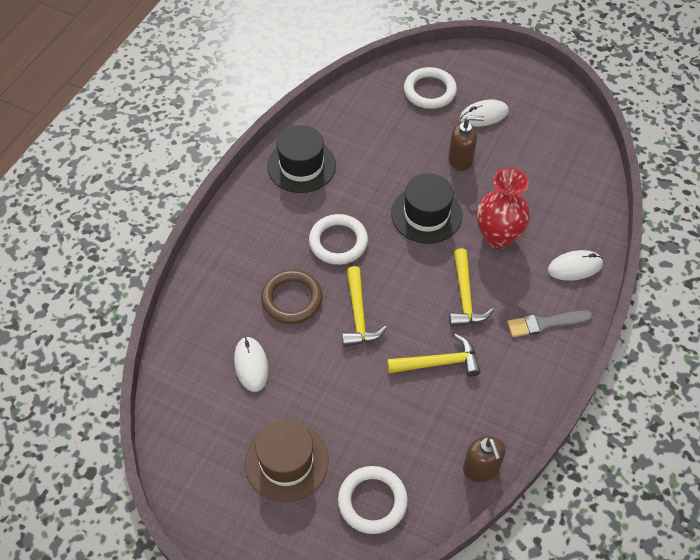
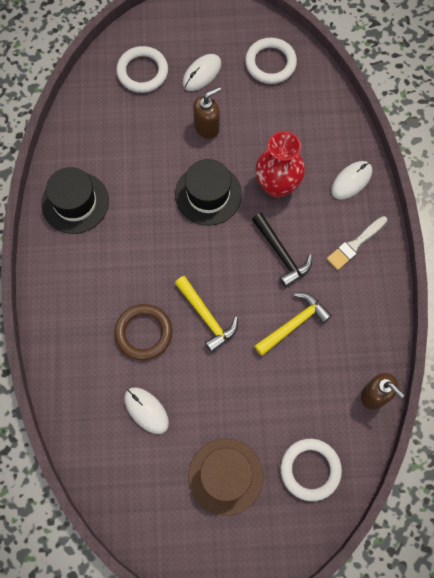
camera: 30 degrees left, 15 degrees up
(338, 242) = (150, 259): white ring -> white ring (270, 63)
(465, 297) = (281, 254): yellow hammer -> black hammer

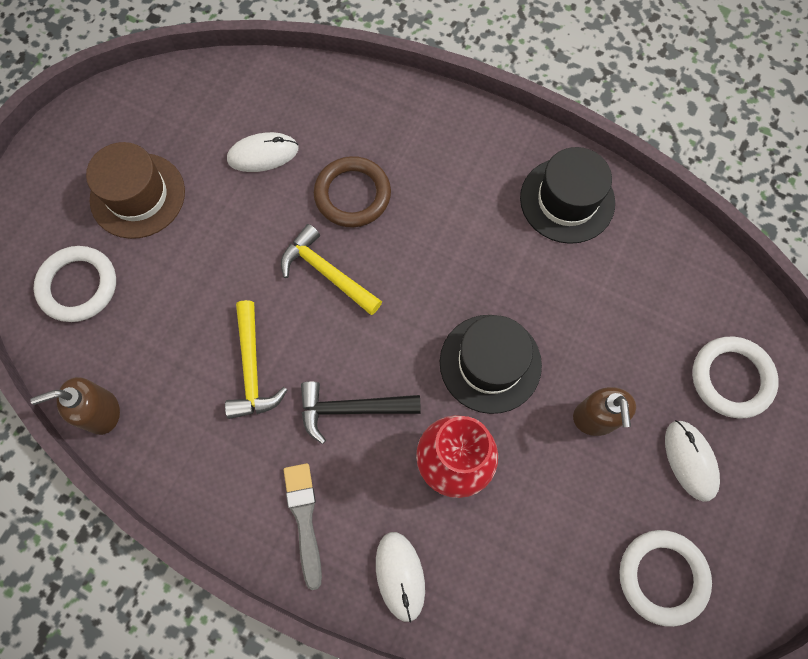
camera: 120 degrees right, 0 degrees up
(207, 317) = (326, 272): yellow hammer -> yellow hammer turned 45 degrees clockwise

